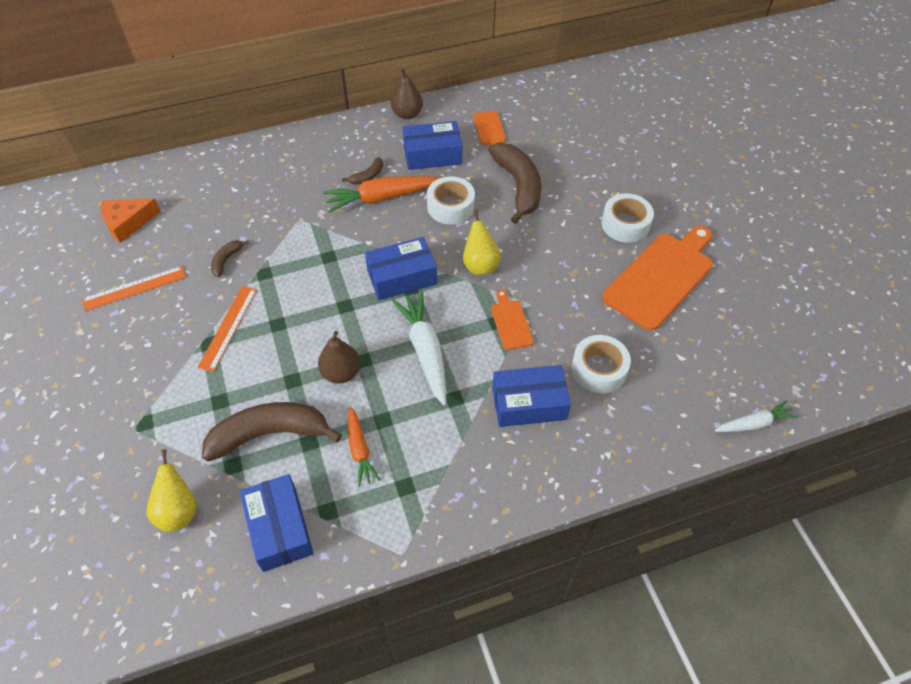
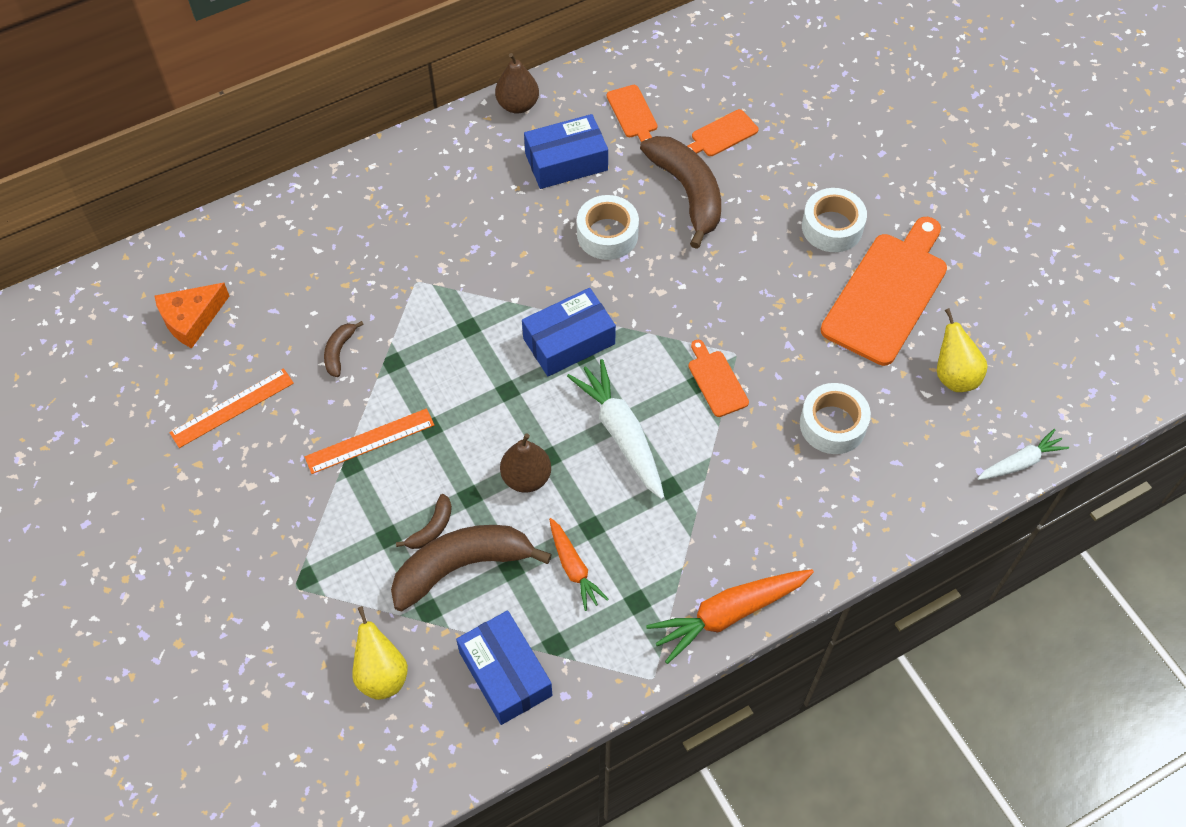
camera: 10 degrees left, 5 degrees up
(228, 327) = (370, 441): orange ruler -> orange ruler turned 60 degrees clockwise
(367, 176) = (489, 206): brown banana -> brown banana (431, 528)
(381, 198) = (514, 235): orange carrot -> orange carrot (728, 614)
(480, 265) = (663, 310): yellow pear -> yellow pear (954, 375)
(529, 403) = (759, 479): blue box -> none
(553, 151) = (722, 134): none -> orange cutting board

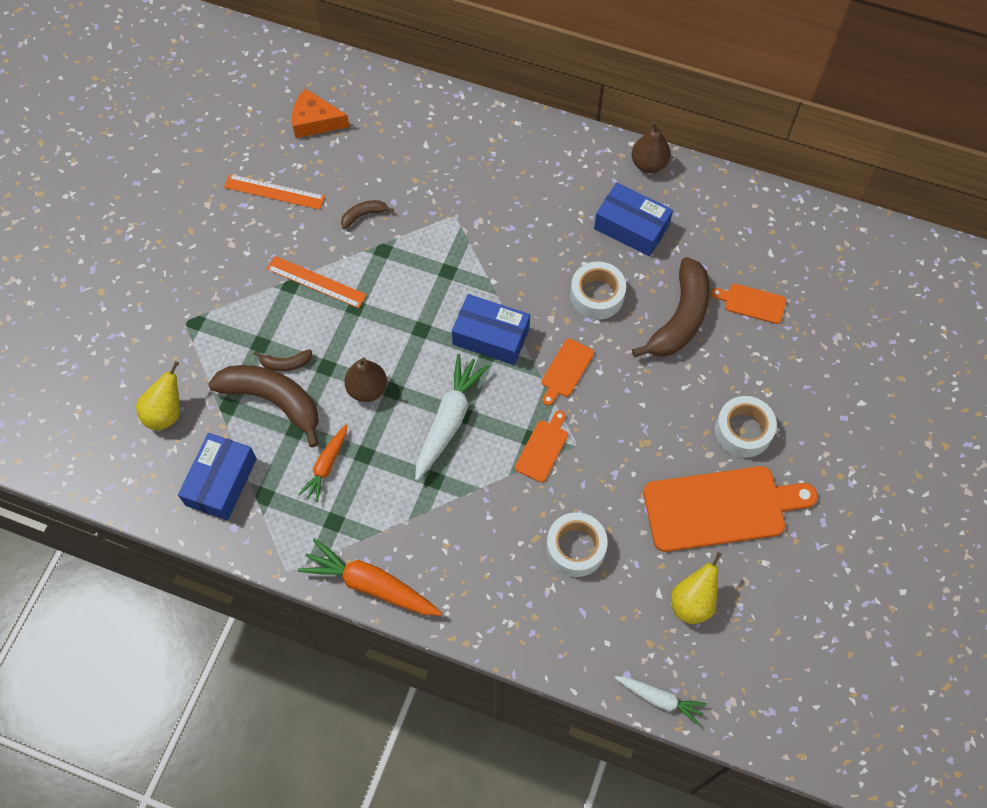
camera: 50 degrees right, 5 degrees up
(633, 114) = (712, 236): orange cutting board -> orange cutting board (566, 370)

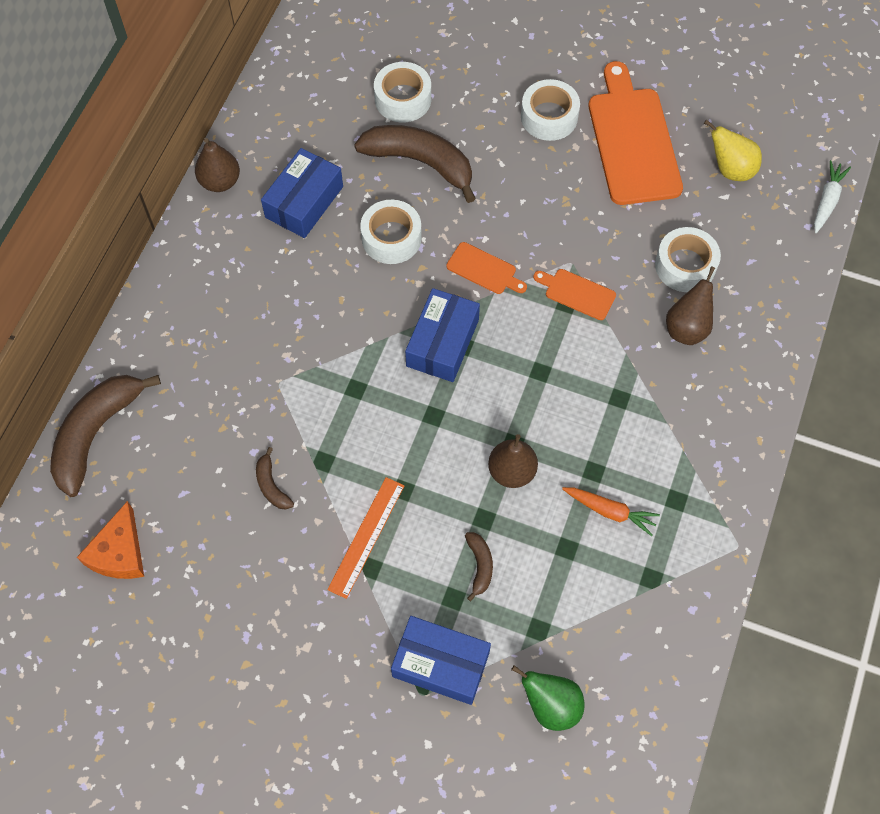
camera: 90 degrees left, 0 degrees up
(166, 413) = (551, 705): yellow pear -> green pear
(221, 482) = (637, 629): blue box -> blue box (441, 664)
(273, 401) = (530, 576): brown banana -> brown banana (96, 434)
(274, 192) = (228, 597): orange ruler -> none
(371, 585) = (744, 458): orange carrot -> none
(449, 420) = (548, 385): white carrot -> none
(506, 544) = (687, 328): none -> brown pear
(752, 303) = (403, 99): orange cutting board -> white tape

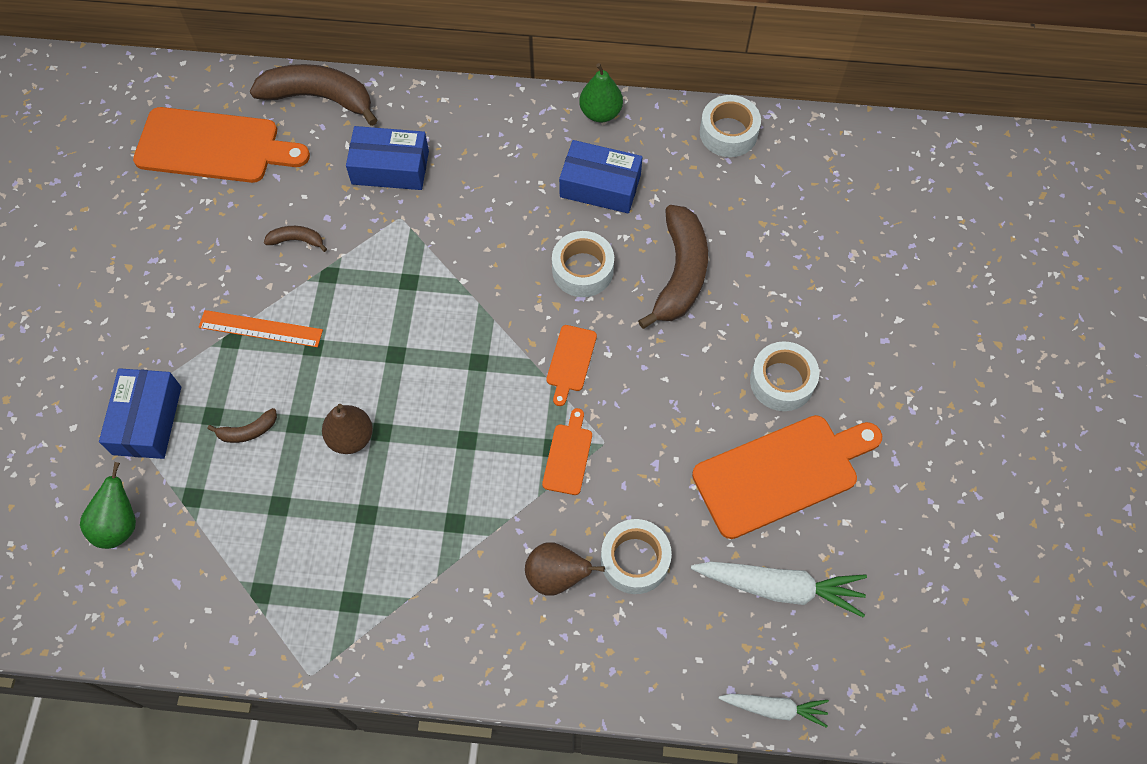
camera: 75 degrees right, 0 degrees up
(119, 552) = (214, 147): orange cheese -> orange cutting board
(220, 181) = (600, 113): brown pear -> green pear
(272, 485) = (297, 240): brown banana -> brown banana turned 45 degrees clockwise
(403, 99) = (752, 239): white tape -> white tape (728, 133)
(442, 343) = (477, 343): blue box -> blue box (390, 167)
(610, 511) = (325, 538): orange carrot -> none
(730, 169) = (780, 587): yellow pear -> white carrot

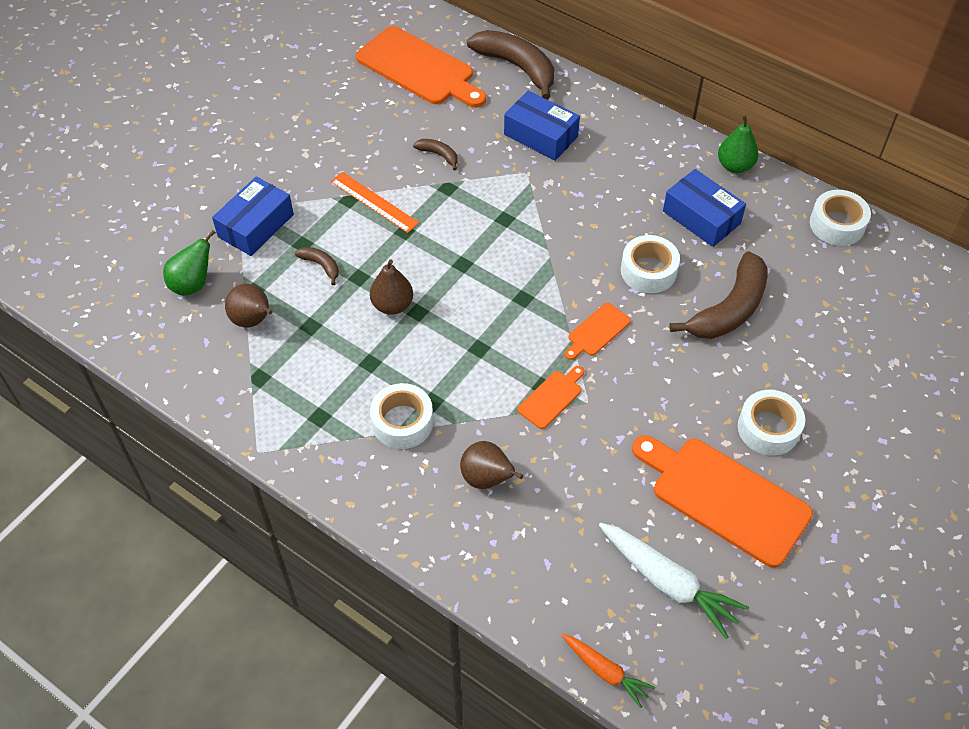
camera: 30 degrees right, 10 degrees down
(213, 532) = (253, 320): none -> brown pear
(248, 431) = (321, 265): brown banana -> brown banana turned 150 degrees counterclockwise
(635, 560) = (558, 499): white tape -> white tape (402, 422)
(774, 708) = (605, 671): white carrot -> orange carrot
(782, 473) = (724, 497): orange cutting board -> orange cutting board turned 150 degrees counterclockwise

